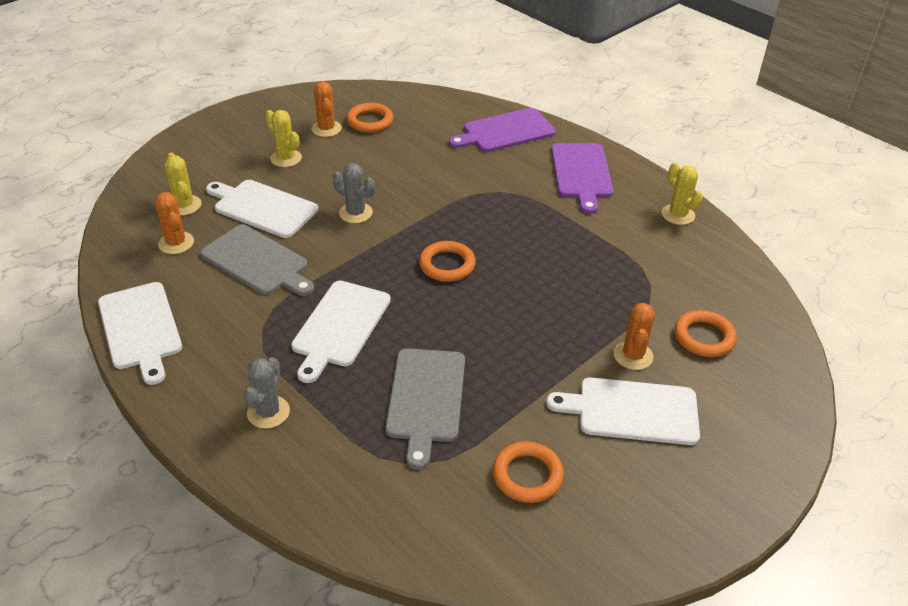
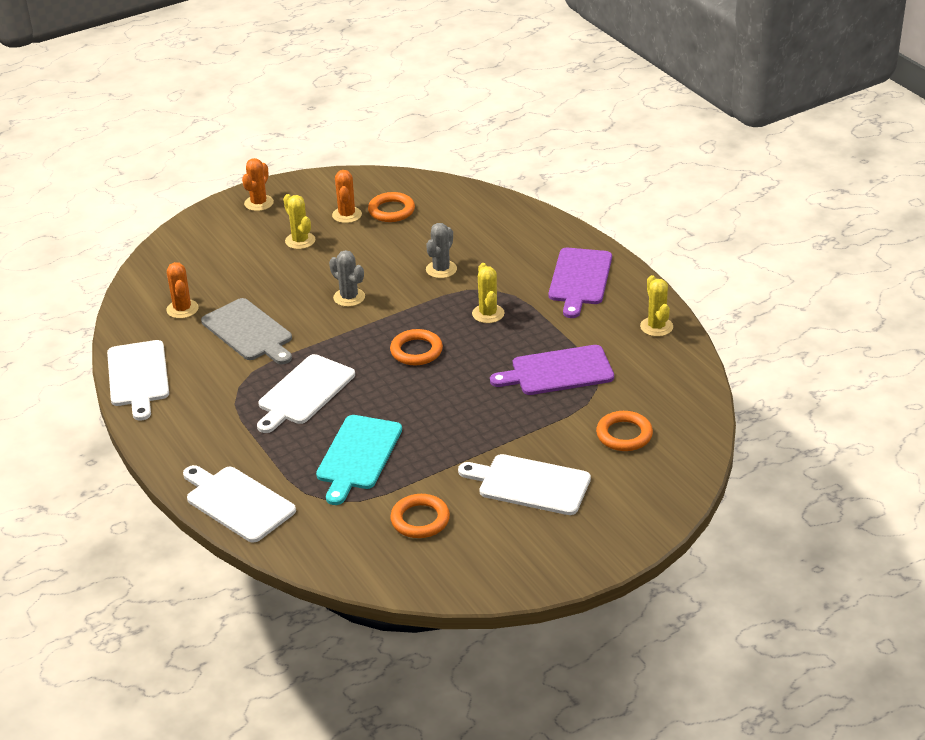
camera: 15 degrees right, 5 degrees down
(184, 205) = (197, 277): yellow cactus -> yellow cactus (488, 314)
(262, 207) = (266, 285): white cutting board -> white cutting board (237, 502)
(268, 412) = (226, 451): grey cactus -> grey cactus (441, 269)
(426, 399) = (358, 456): grey cutting board -> turquoise cutting board
(505, 131) = (522, 231): purple cutting board -> purple cutting board (558, 371)
(633, 355) = (551, 442): orange cactus -> orange cactus (259, 203)

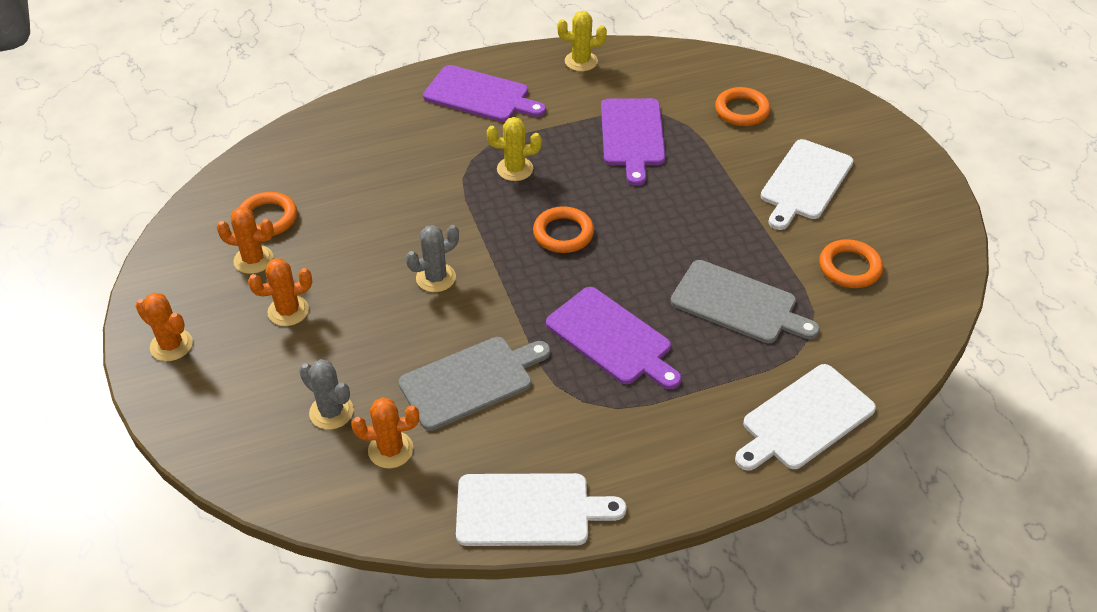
camera: 80 degrees left, 10 degrees up
(300, 241) = (288, 311): yellow cactus -> orange cactus
(304, 392) = (612, 338): white cutting board -> purple cutting board
(358, 456) = (738, 304): turquoise cutting board -> grey cutting board
(441, 269) = (414, 193): grey cactus -> grey cactus (331, 412)

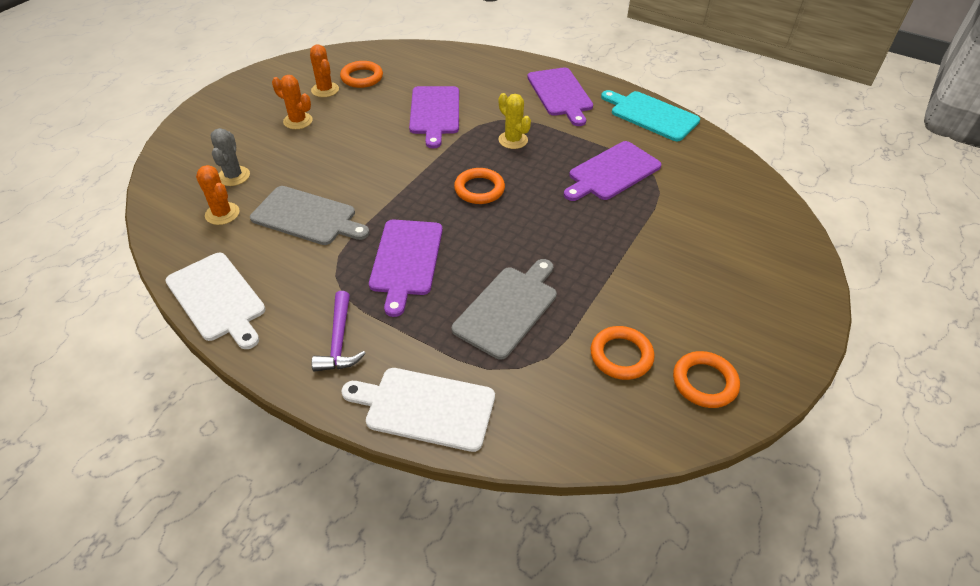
camera: 50 degrees right, 0 degrees up
(171, 345) = (235, 98): orange cactus -> none
(404, 197) = (435, 113): none -> purple cutting board
(436, 278) = (381, 158): grey cactus -> none
(581, 61) = (651, 115): yellow cactus -> turquoise cutting board
(675, 440) = (339, 341): none -> purple hammer
(738, 304) = (508, 308): grey cutting board -> grey cutting board turned 135 degrees counterclockwise
(742, 110) = (713, 210): orange ring -> orange ring (704, 382)
(805, 182) = (683, 282): white cutting board -> none

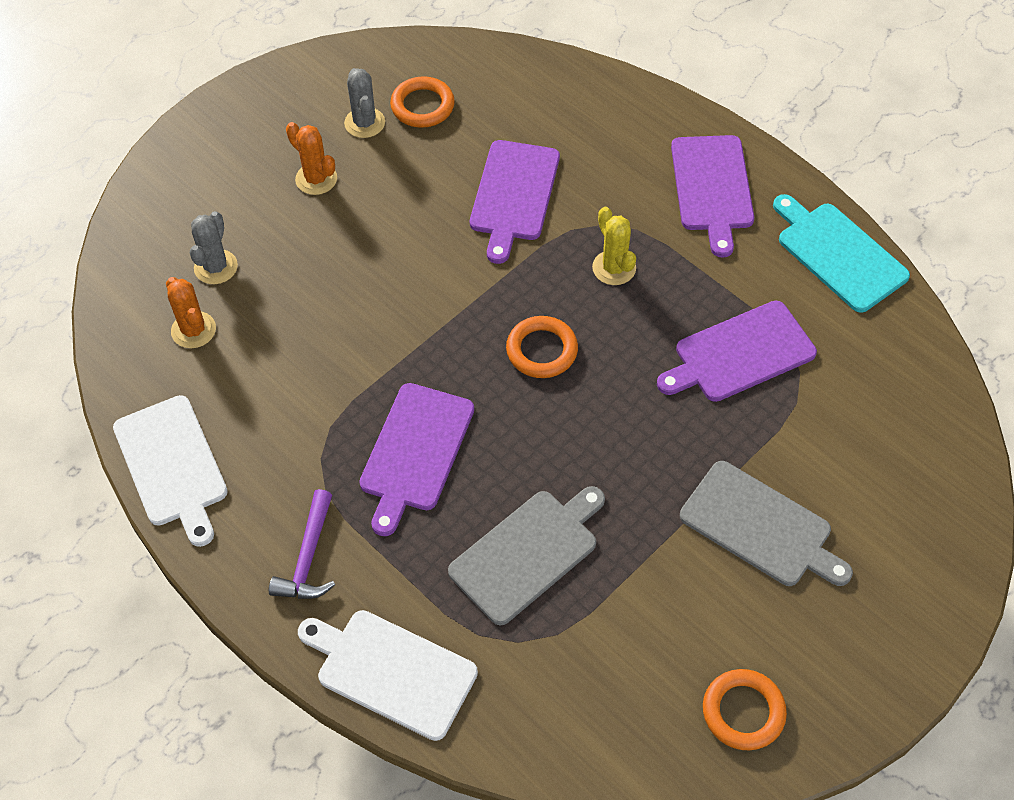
camera: 15 degrees right, 10 degrees up
(307, 217) = (301, 356): grey cutting board -> grey cutting board (760, 527)
(325, 90) = (364, 123): orange cactus -> grey cactus
(621, 356) = (650, 652): orange ring -> none

